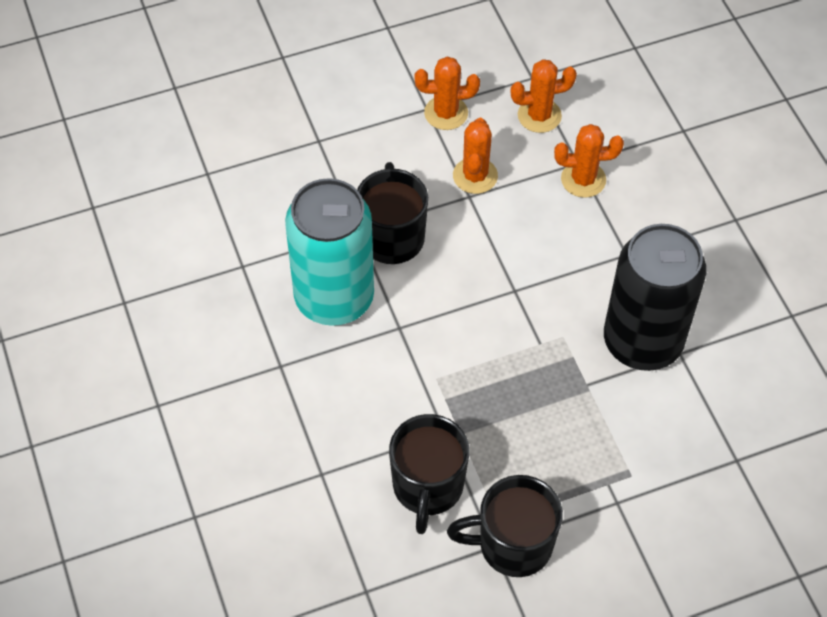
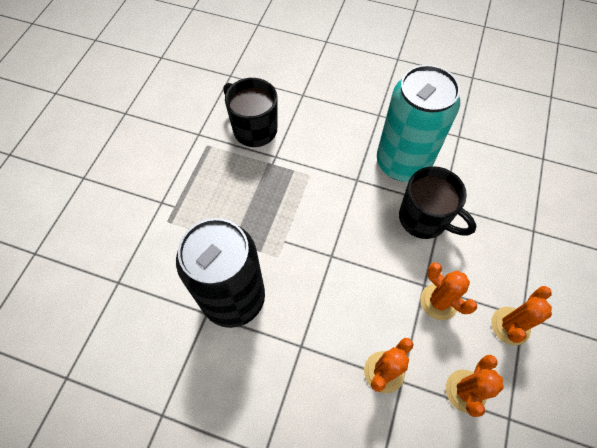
camera: 130 degrees right, 5 degrees up
(513, 544) = (190, 142): black mug -> none

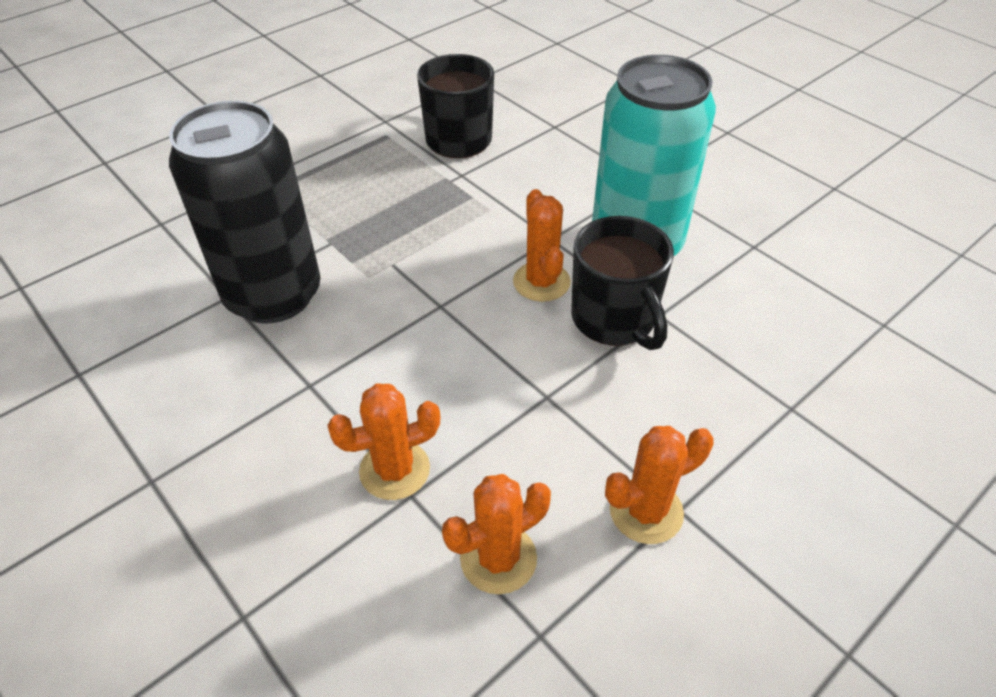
camera: 30 degrees right, 15 degrees down
(439, 301) = (552, 426): orange cactus -> orange cactus (541, 282)

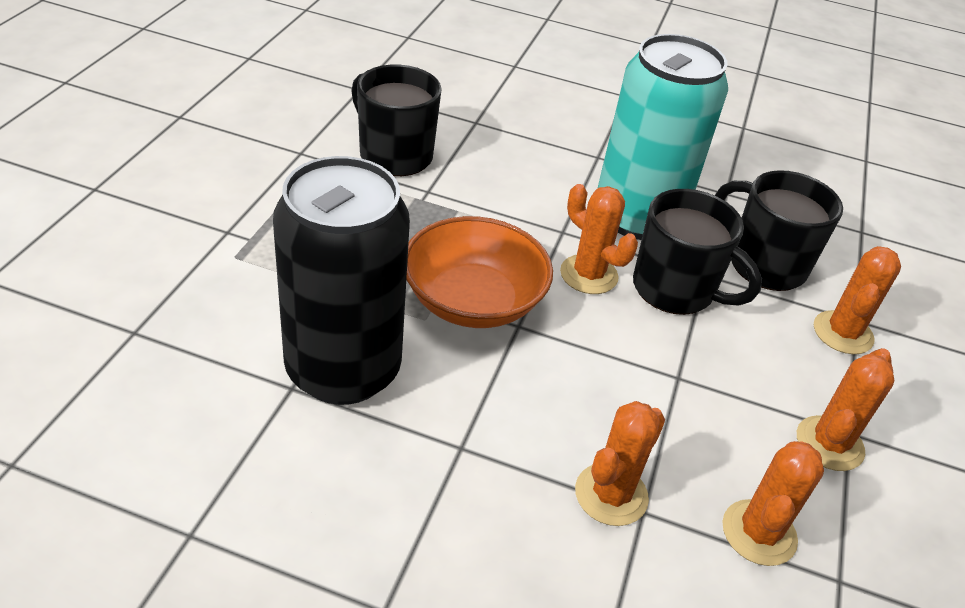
camera: 35 degrees left, 5 degrees down
(420, 273) = (473, 300): none -> orange bowl
(732, 324) = (764, 264): none -> black mug
(761, 415) = (843, 333): none -> orange cactus

